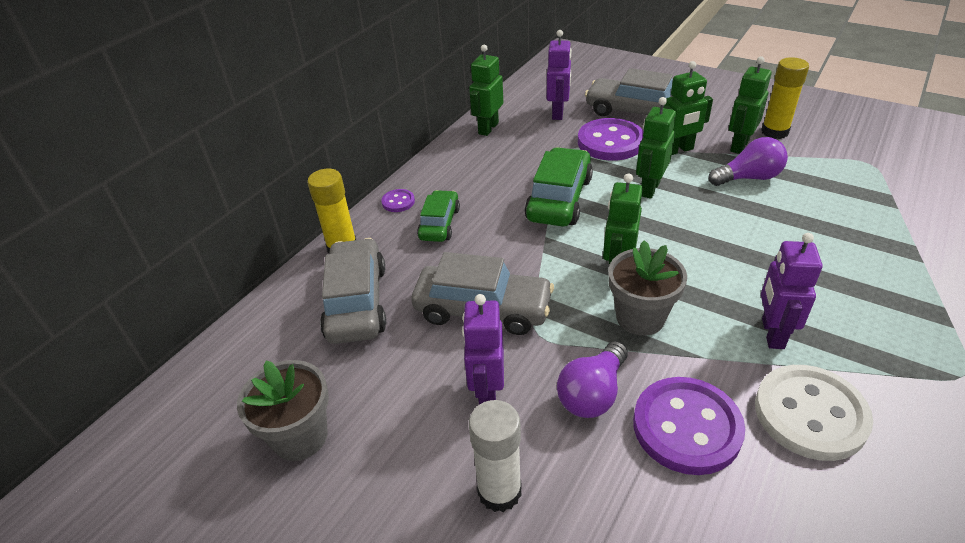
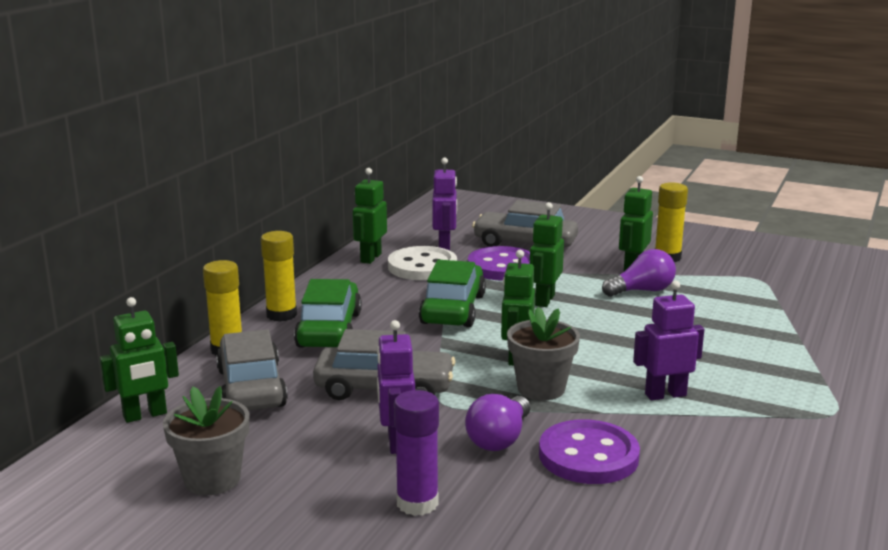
camera: 10 degrees left, 20 degrees down
(398, 202) = (281, 315): purple button -> yellow glue stick
(439, 224) = (329, 330): green car -> green car, size x1.61
(499, 491) = (417, 503): white glue stick -> purple glue stick
(678, 150) = (571, 272): green robot -> green robot (145, 415)
(772, 333) = (665, 394): purple robot -> purple robot turned 75 degrees clockwise
(810, 414) = (699, 443): white button -> white button (422, 266)

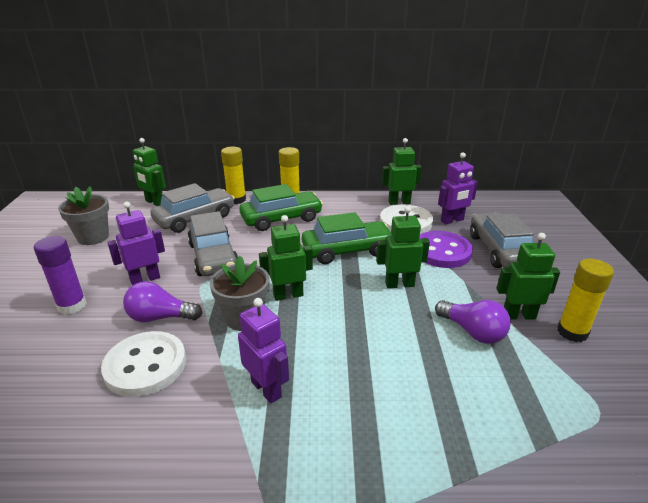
camera: 65 degrees right, 10 degrees up
(588, 456) = (145, 365): purple button -> white button

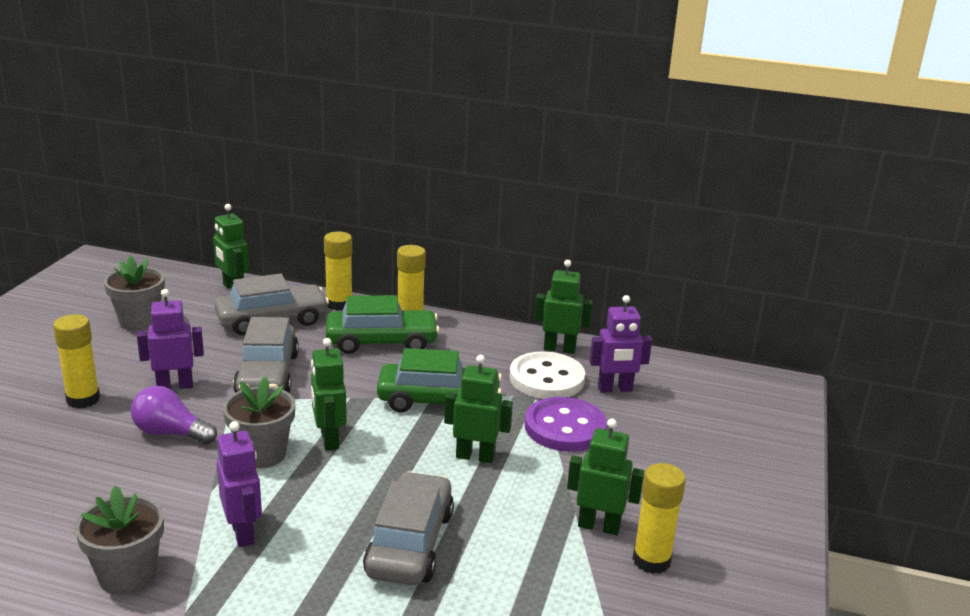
camera: 15 degrees right, 5 degrees down
(72, 306) = (83, 399): purple glue stick -> yellow glue stick
(145, 365) = (131, 480): white button -> none
(185, 460) = (127, 576): none -> grey flower pot
(288, 295) = (329, 439): green robot -> green robot turned 105 degrees counterclockwise
(473, 332) = (523, 531): purple light bulb -> none
(499, 250) = (647, 442): grey car -> grey car (410, 543)

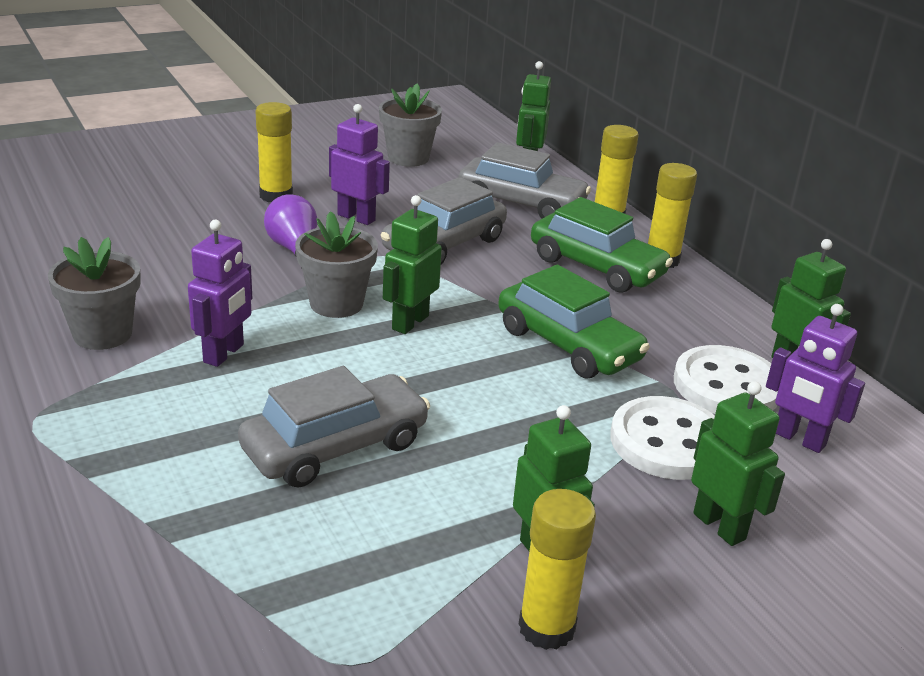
camera: 45 degrees right, 5 degrees up
(475, 456) = (522, 412): green robot -> green robot (719, 526)
(565, 427) = (667, 442): purple button -> white button

